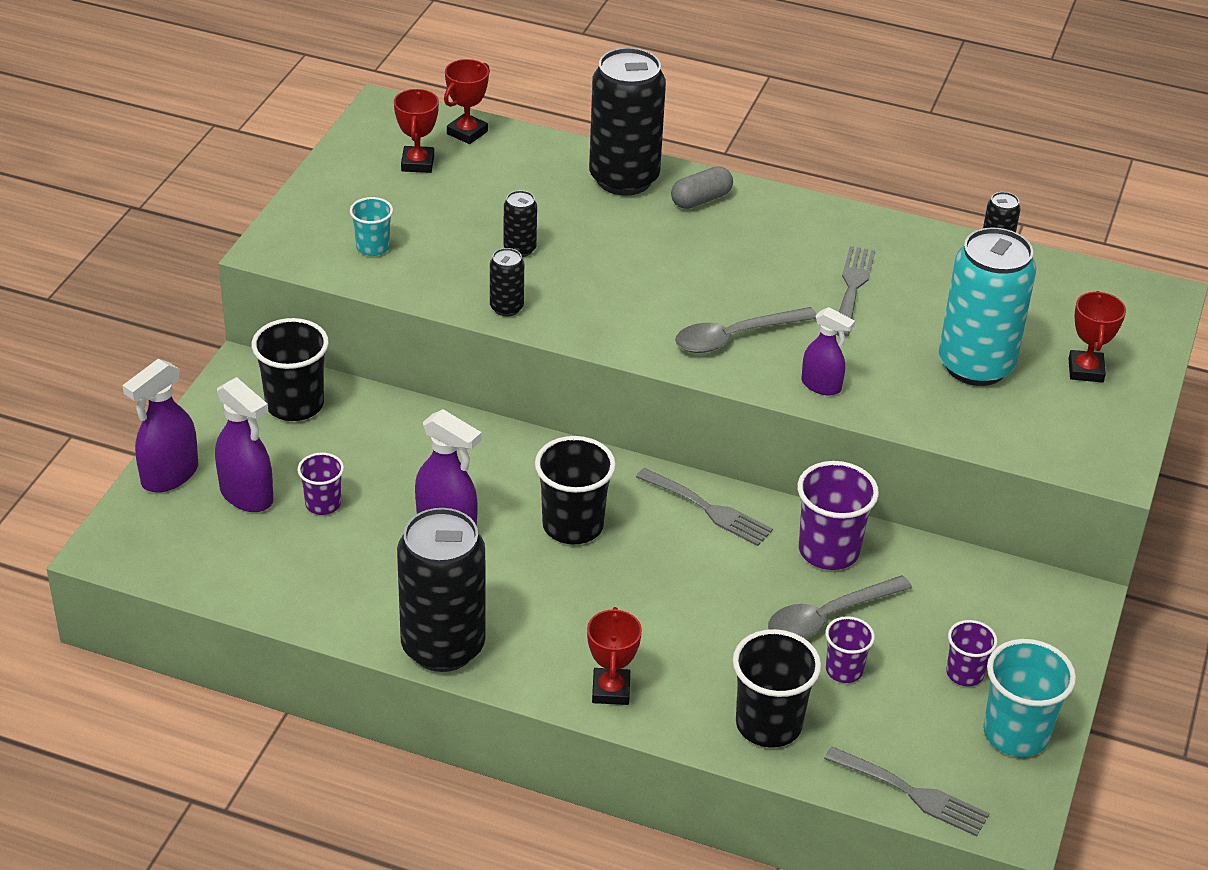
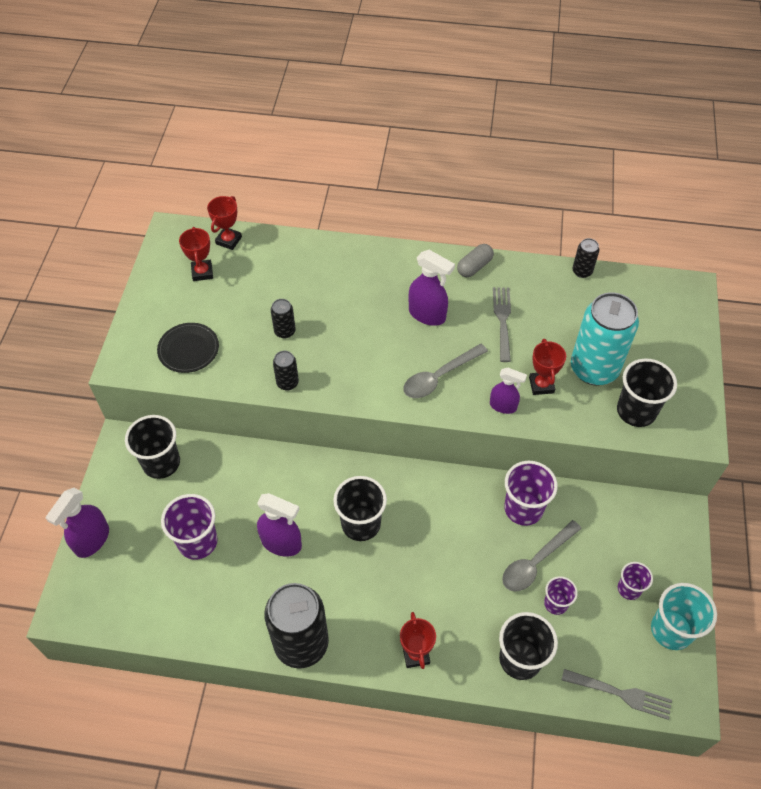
camera: 10 degrees left, 15 degrees up
(247, 495) = (146, 545): purple spray bottle -> purple spray bottle (427, 315)
(323, 504) = (197, 542): purple cup -> purple cup, size x1.72
(373, 247) = (188, 349): turquoise cup -> black plate
(624, 179) = (338, 259): black can -> none
(701, 200) = (390, 267): grey capsule -> grey capsule (474, 267)
(708, 509) = (441, 491): grey fork -> none
(1024, 424) = (636, 411): none -> black cup
(1085, 370) = (661, 358): red trophy -> red trophy (541, 385)

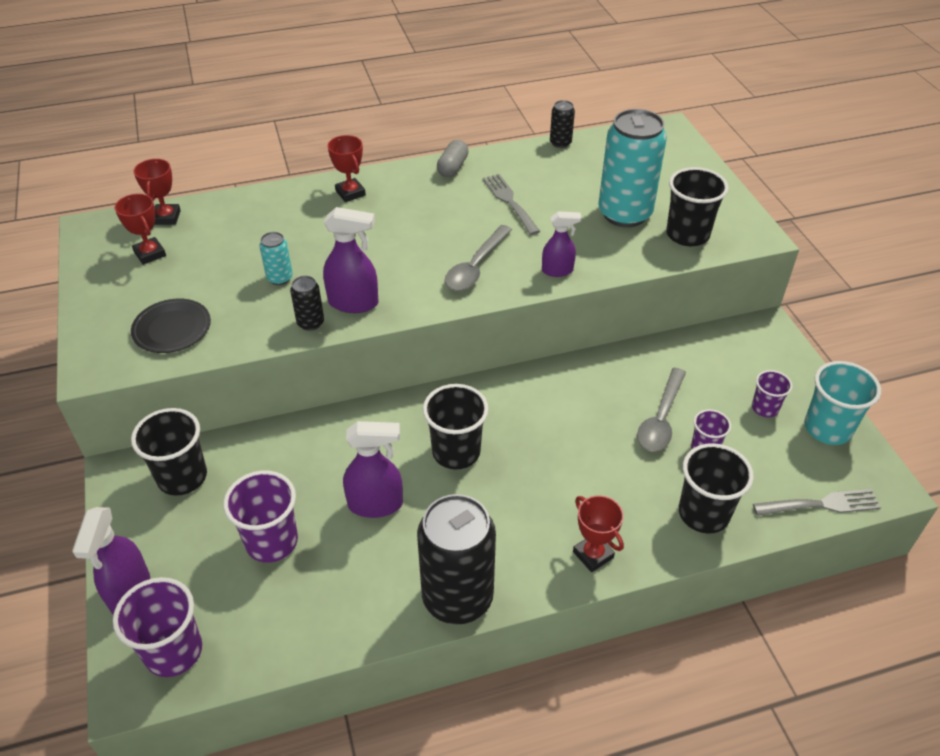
camera: 25 degrees left, 10 degrees down
(285, 331) = (280, 278): black can -> turquoise can
(427, 315) = (429, 219): purple spray bottle -> purple spray bottle (354, 303)
(523, 508) = (618, 376): purple cup -> purple cup (173, 651)
(541, 385) = (583, 242): red trophy -> red trophy (350, 193)

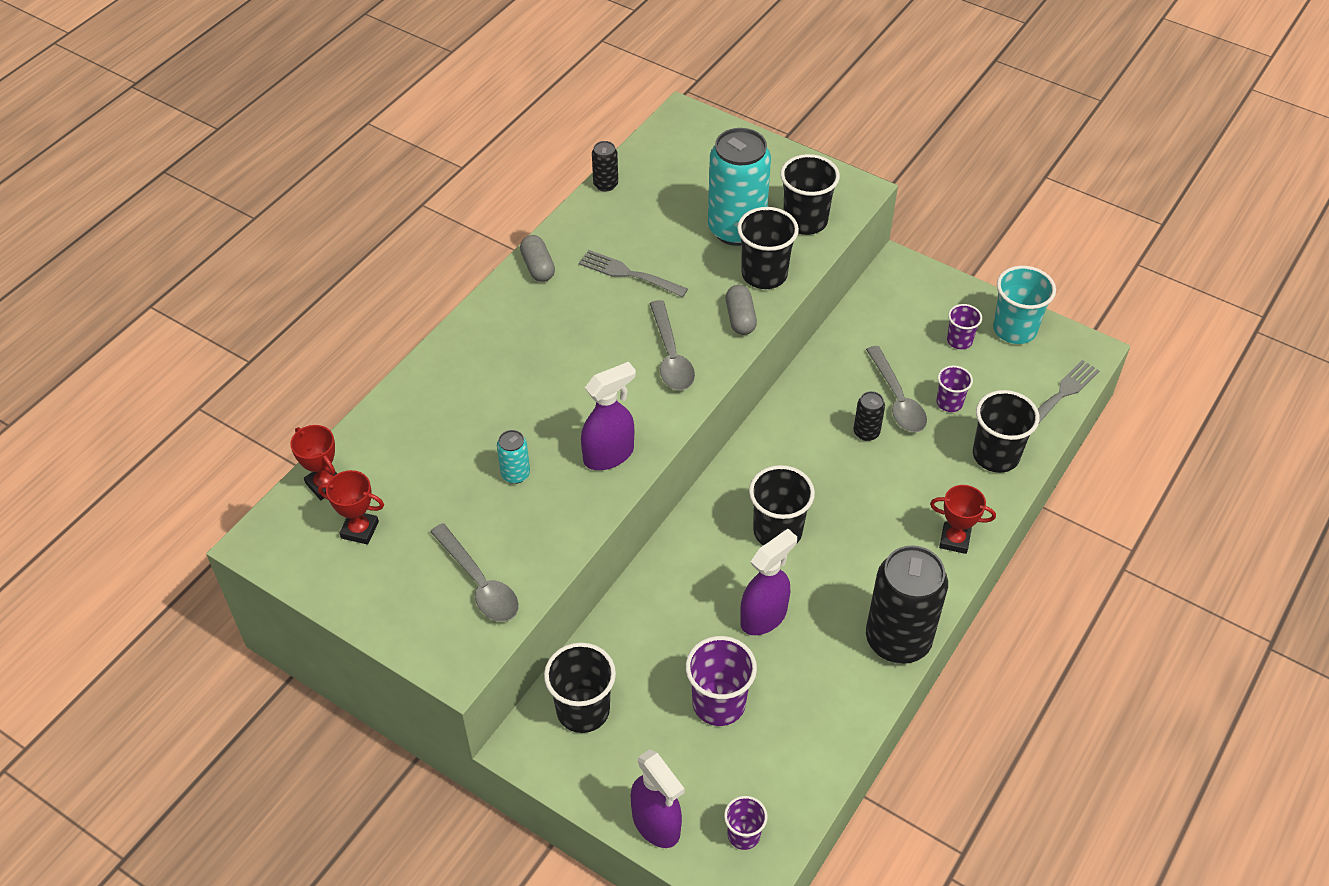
camera: 40 degrees left, 5 degrees up
(172, 328) = (479, 583): black plate -> grey spoon
(173, 651) = (743, 835): purple cup -> purple cup, size x0.58
(310, 323) = (594, 497): black can -> black can (866, 432)
(350, 193) = (474, 350): red trophy -> none
(557, 270) = (740, 318): purple spray bottle -> grey capsule
(611, 252) = (764, 274): none -> black cup

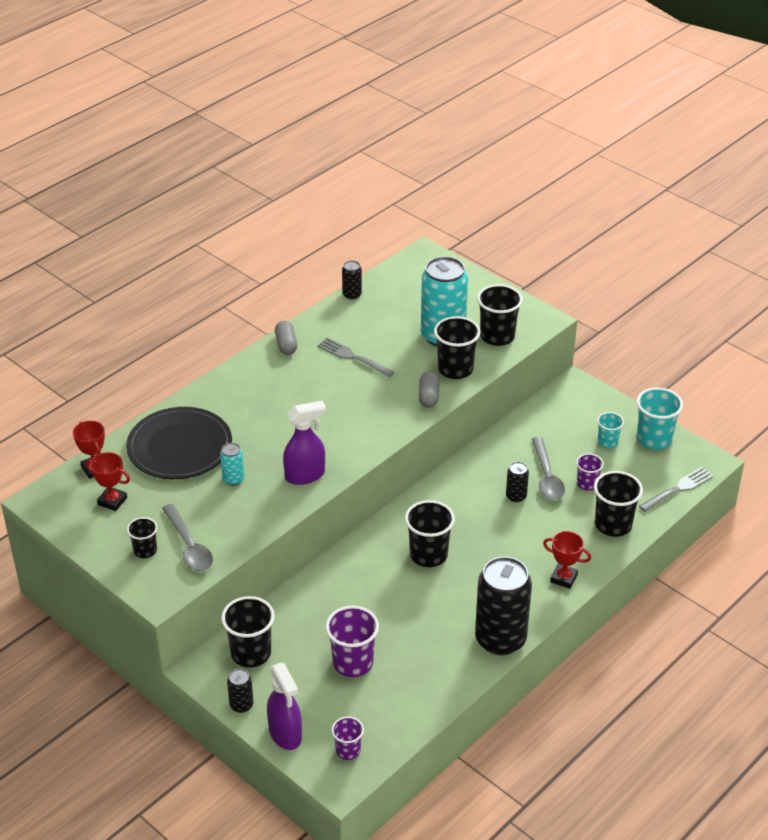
camera: 10 degrees right, 10 degrees down
(421, 599) = (145, 550): none -> black cup
(432, 436) = (179, 447): none -> black plate
(588, 790) = (241, 705): none -> black can
(671, 356) = (369, 415): grey spoon -> none
(764, 616) = (402, 610): purple spray bottle -> none
(959, 340) = (607, 442): purple cup -> turquoise cup

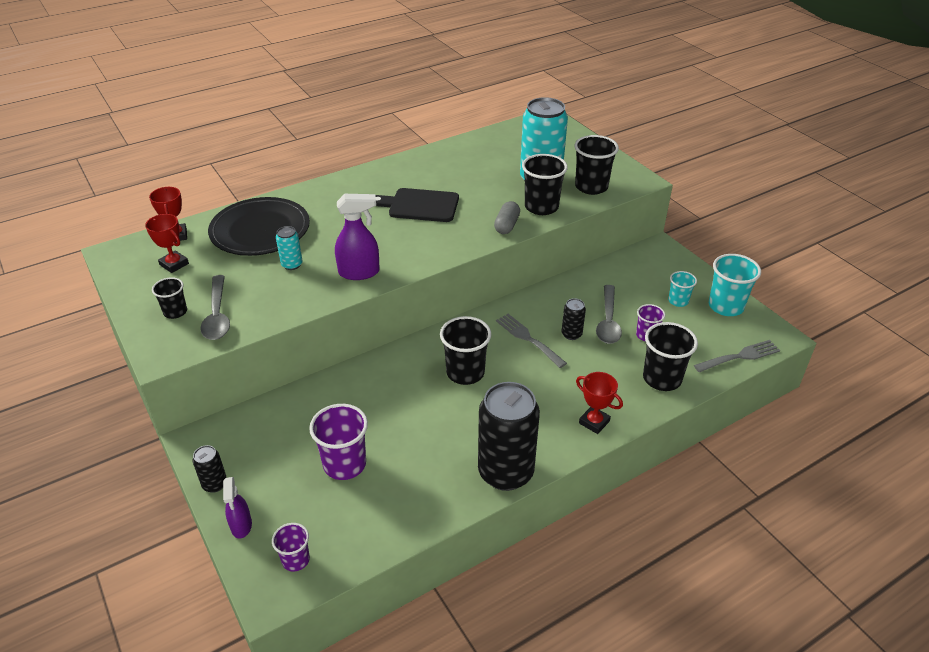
camera: 15 degrees right, 0 degrees up
(251, 653) = (251, 433): black cup -> none
(285, 734) = (241, 526): purple spray bottle -> purple spray bottle, size x0.65
(286, 345) = (397, 166): grey capsule -> none
(331, 389) = (420, 205): none -> black cutting board
(352, 295) = (473, 138): black can -> none
(353, 357) = (451, 184): grey fork -> grey fork (528, 339)

